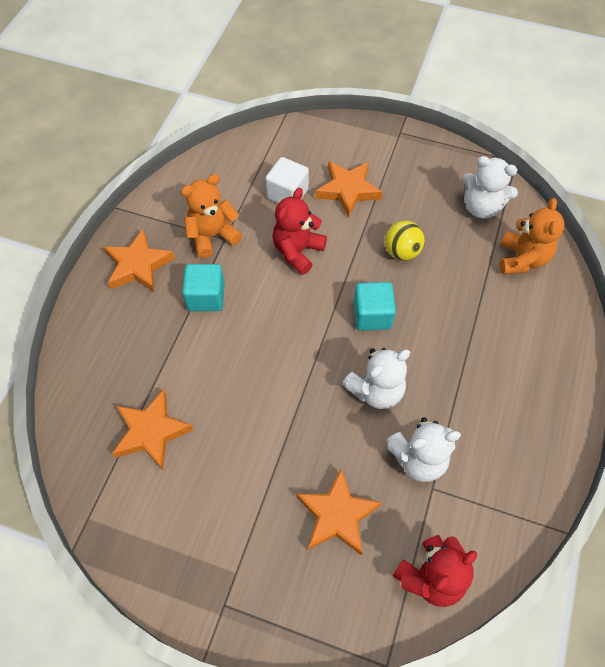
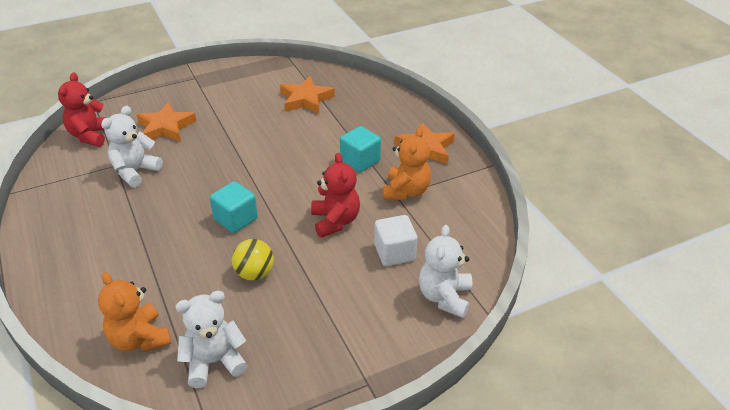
camera: 135 degrees right, 20 degrees down
(348, 190) = (351, 290): orange star -> none
(376, 390) = (193, 184): white teddy bear -> white teddy bear (444, 297)

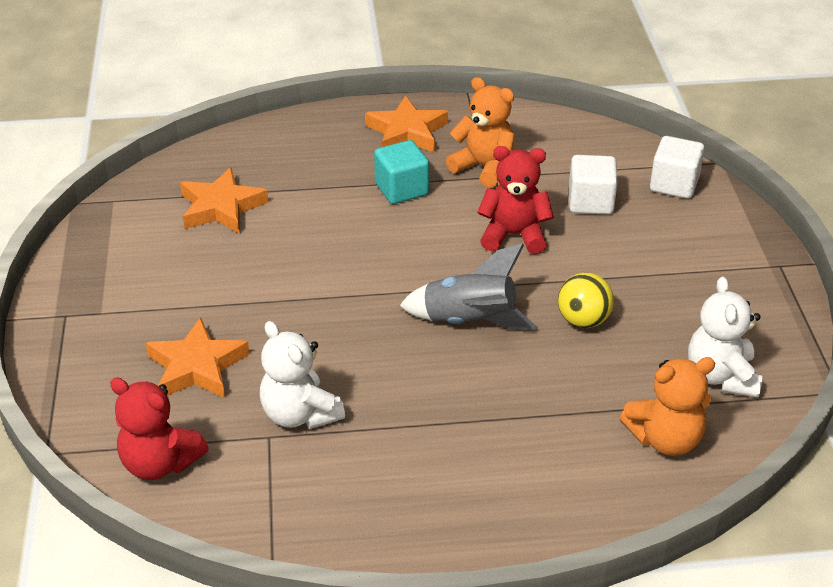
camera: 70 degrees left, 0 degrees up
(236, 219) = (469, 321): turquoise cube -> grey rocket
(444, 297) = (674, 184): white teddy bear -> white cube

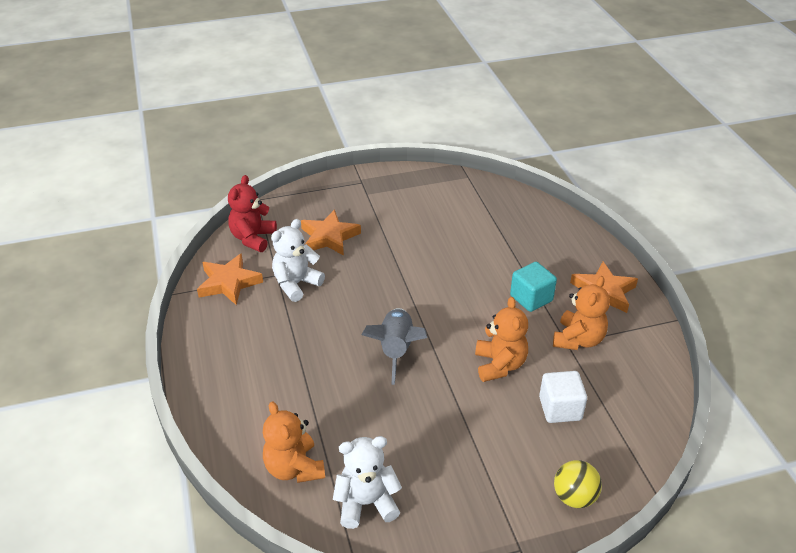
camera: 80 degrees right, 0 degrees up
(221, 207) = (478, 219): orange star -> orange star (229, 283)
(514, 235) = (499, 365): red teddy bear -> orange teddy bear
(583, 320) = (412, 413): yellow ball -> yellow ball (574, 497)
(674, 184) = (609, 466): white cube -> none

